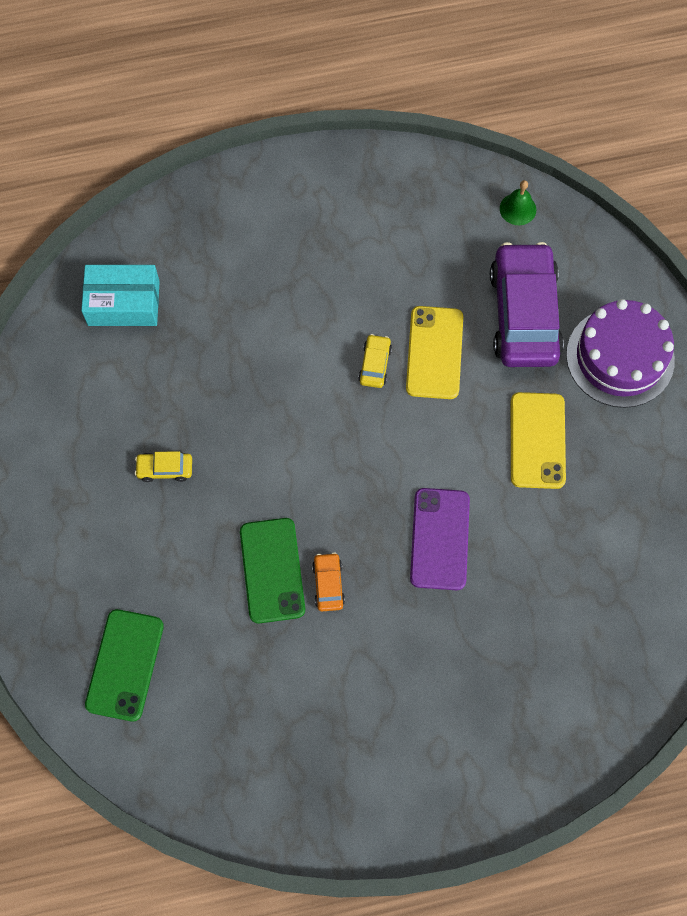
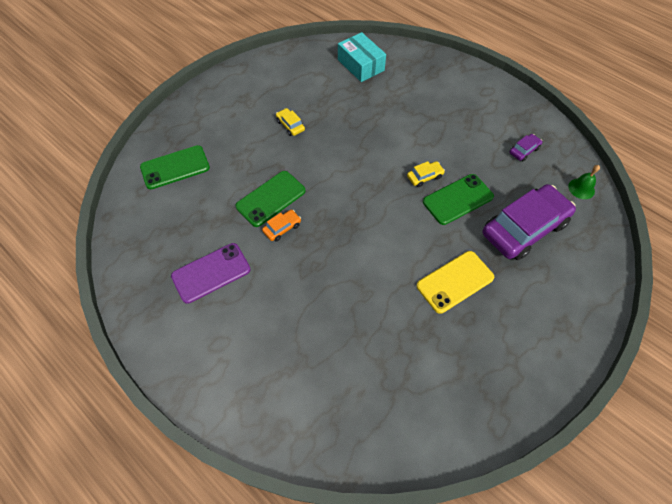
camera: 55 degrees right, 10 degrees down
(421, 223) = (524, 150): none -> purple car
(434, 352) = (457, 199): yellow phone -> green phone
(439, 539) = (351, 266): purple phone -> purple phone (211, 273)
(620, 357) = (550, 296): purple cake -> none

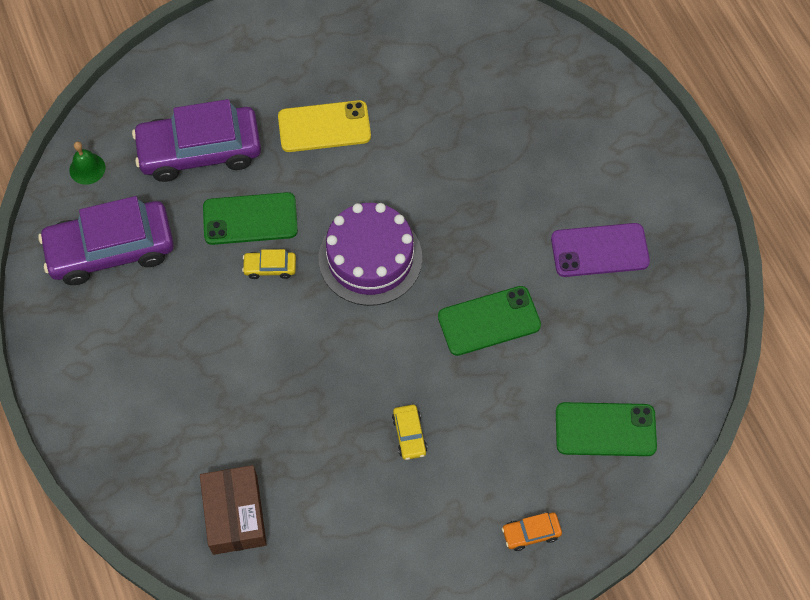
camera: 155 degrees left, 5 degrees up
(282, 228) = (491, 273): orange car -> orange car (531, 533)
(361, 65) = (235, 514): turquoise box -> brown box
(366, 206) = (370, 258): none -> purple cake
(524, 150) = (111, 249): purple car -> purple car, size x2.42

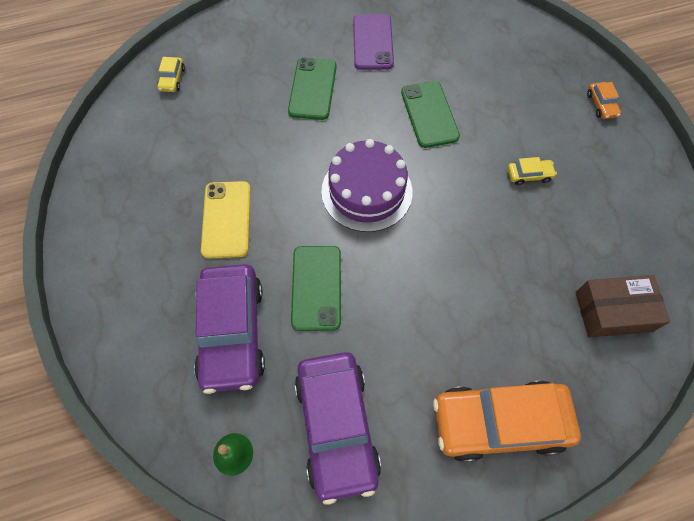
camera: 85 degrees left, 0 degrees up
(114, 392) = (499, 422): none -> orange car
(270, 267) = (370, 272): yellow car -> yellow car (172, 79)
(605, 429) = (517, 55): green phone -> green phone (312, 89)

